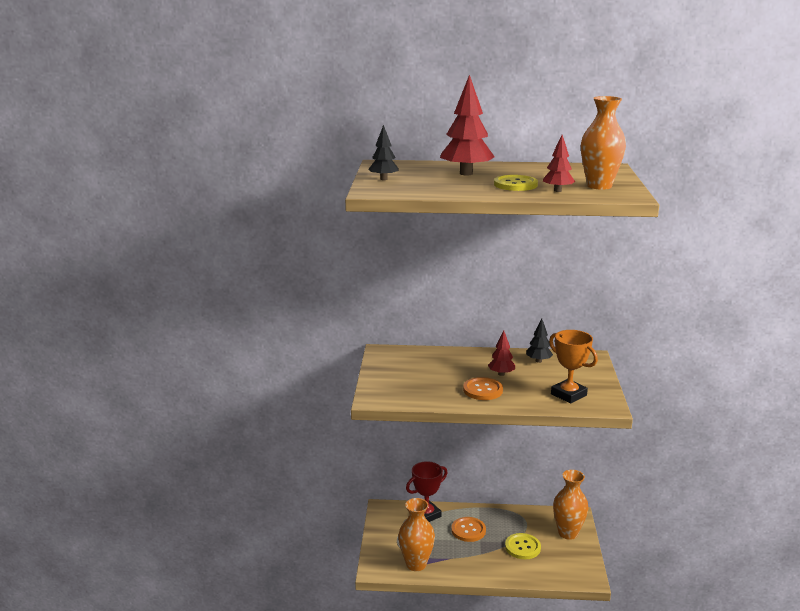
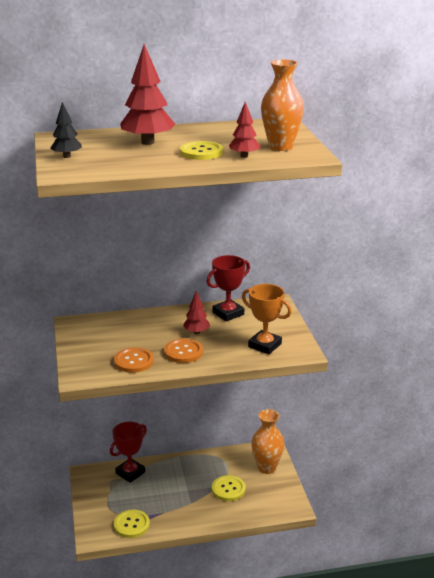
camera: 15 degrees left, 5 degrees up
(416, 564) = (131, 525): orange vase -> yellow button
(468, 530) = (174, 481): orange button -> orange button (134, 361)
(538, 361) = (228, 313): black tree -> red trophy

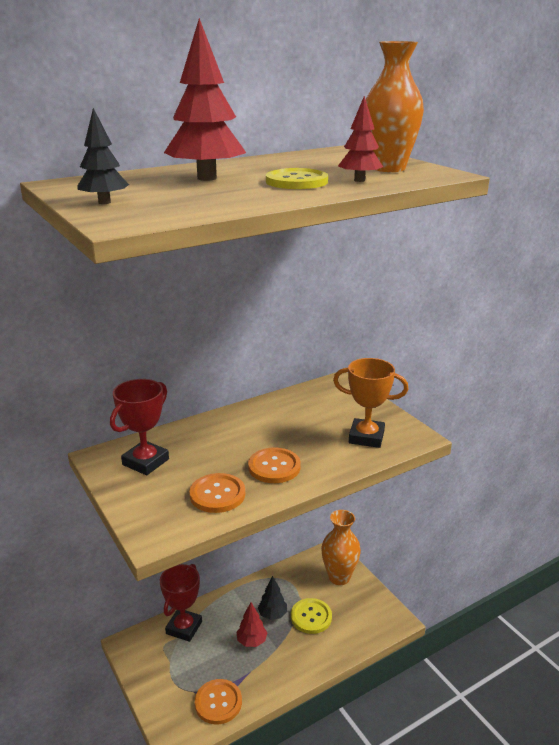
camera: 20 degrees left, 0 degrees up
(131, 525) = (218, 702): yellow button -> orange button
(196, 332) = (272, 437): red tree -> red tree (252, 641)
(200, 480) = (272, 614): none -> black tree
(228, 313) = (294, 405): red trophy -> red trophy (145, 462)

